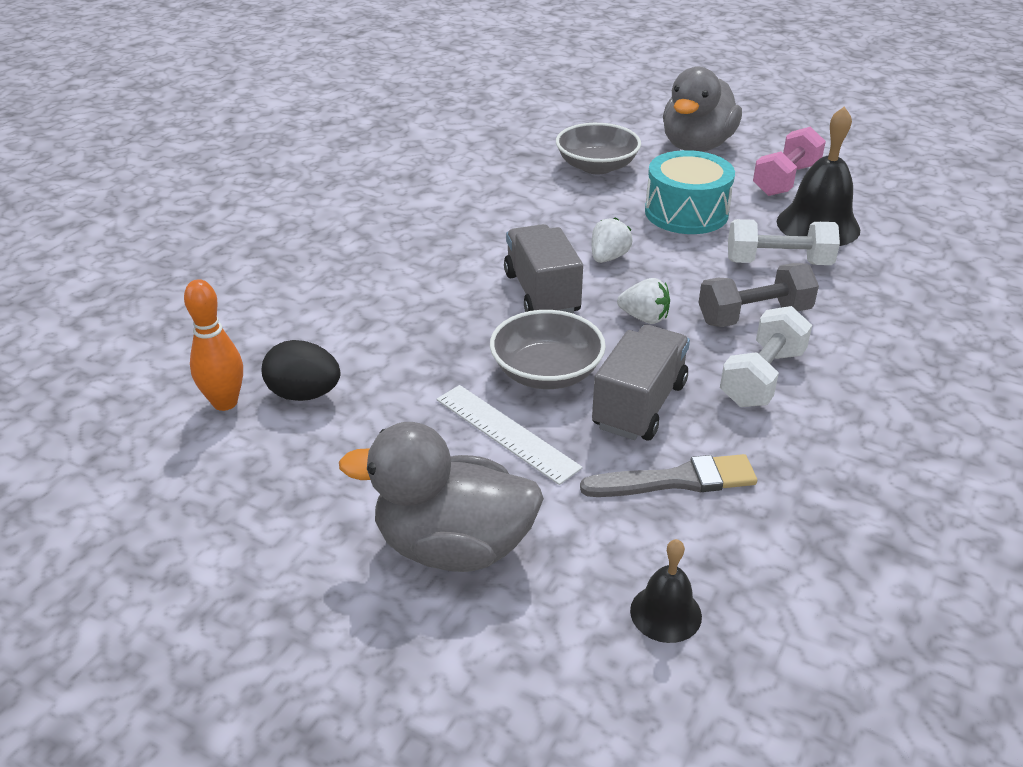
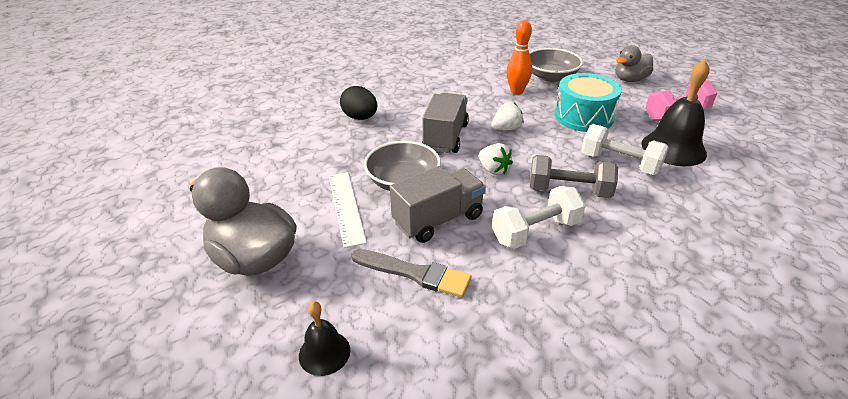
camera: 30 degrees right, 0 degrees up
(225, 402) = (231, 143): orange bowling pin -> orange bowling pin (516, 91)
(304, 394) = (269, 151): black egg -> black egg (360, 118)
(696, 146) = (630, 80): grey duck -> grey duck, size x0.61

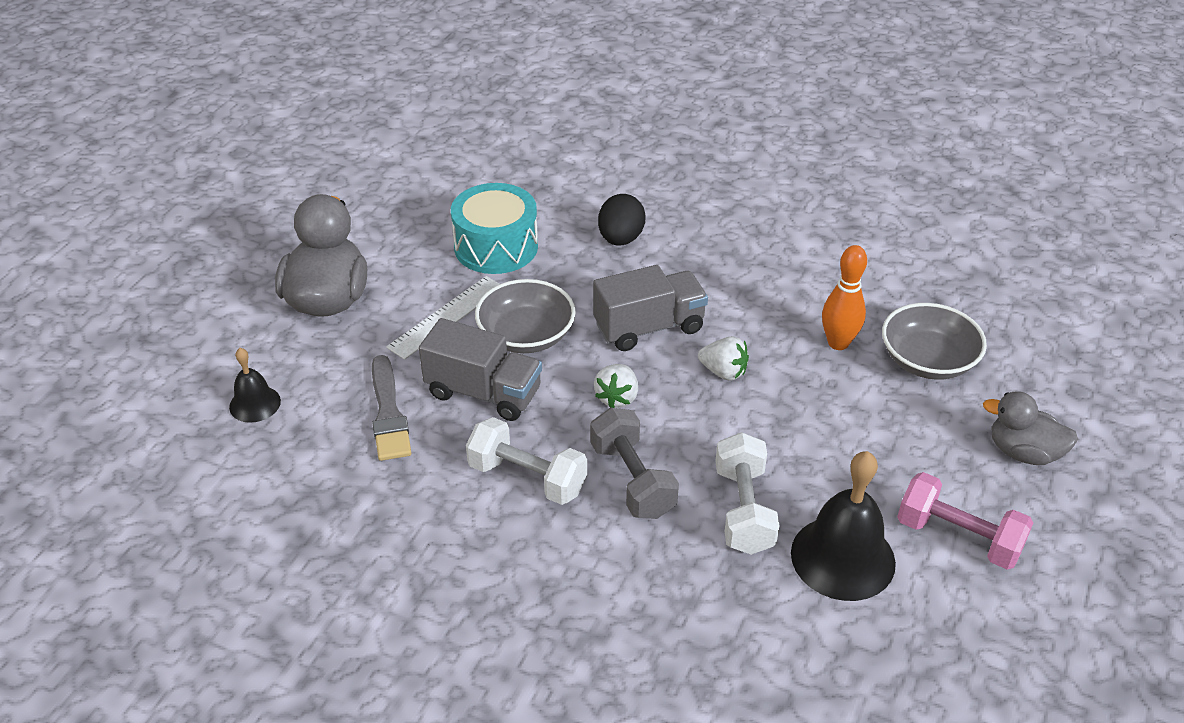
camera: 55 degrees right, 5 degrees up
(583, 116) = (838, 435): turquoise drum -> turquoise drum (496, 247)

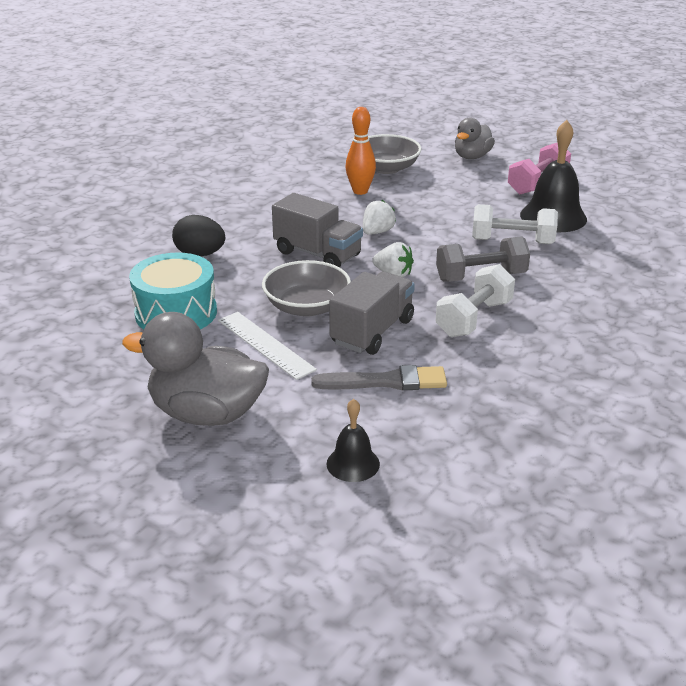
camera: 80 degrees left, 10 degrees down
(649, 327) = (317, 254): grey truck -> grey truck turned 135 degrees clockwise

